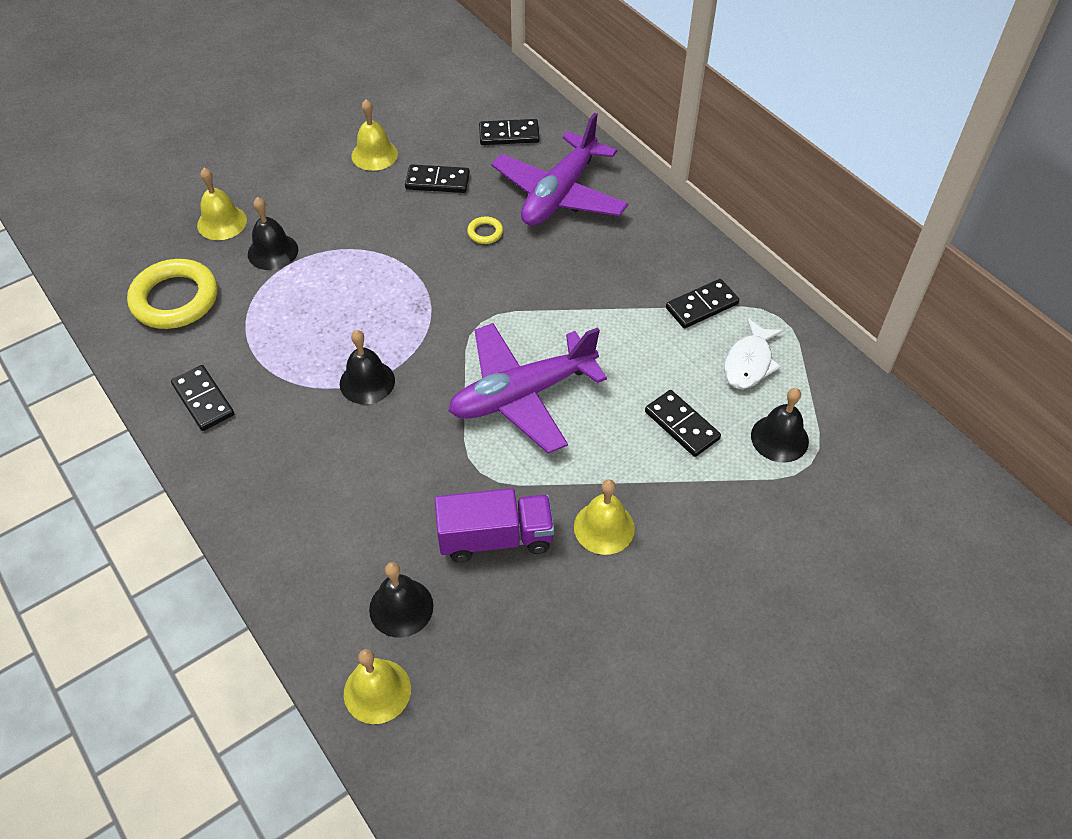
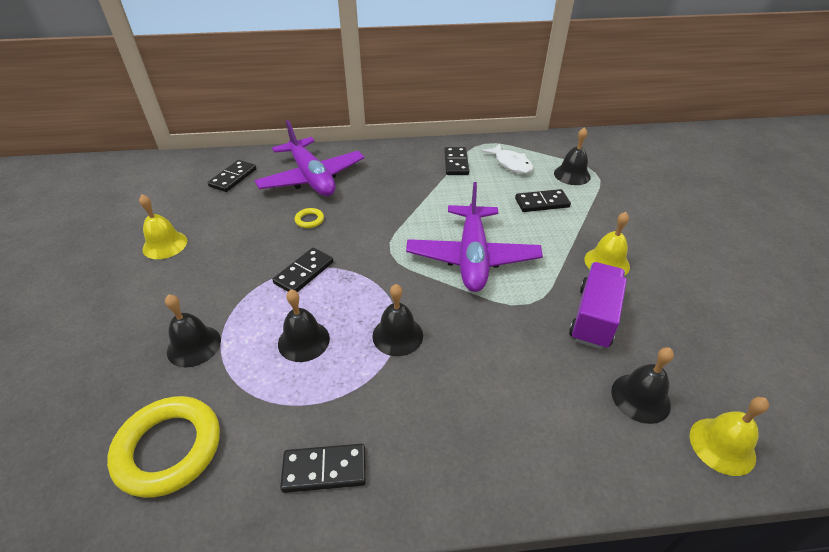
camera: 60 degrees left, 10 degrees down
(222, 222) = (114, 371): yellow bell -> none
(320, 318) = (303, 341): none -> black bell
(437, 181) = (234, 224): black domino -> black domino (304, 273)

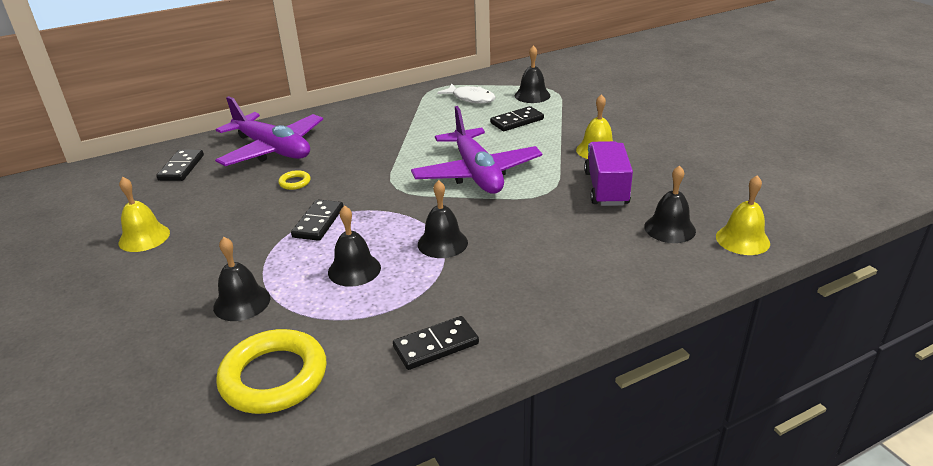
camera: 20 degrees left, 10 degrees down
(456, 163) = (417, 108): black domino -> none

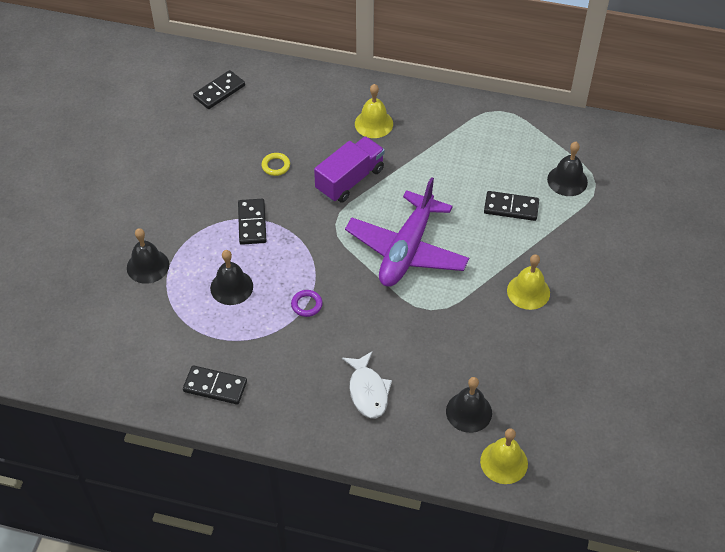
camera: 40 degrees right, 20 degrees up
(144, 237) = (142, 159): yellow bell -> yellow bell (373, 123)
(273, 149) = (295, 112): purple plane -> none
(274, 377) = (117, 340): yellow ring -> none
(318, 222) = (252, 223): black domino -> black domino turned 60 degrees counterclockwise
(442, 243) = (306, 305): black bell -> purple ring
(471, 98) = (510, 148): white fish -> white fish (368, 391)
(606, 188) = (478, 338): purple truck -> purple truck (350, 180)

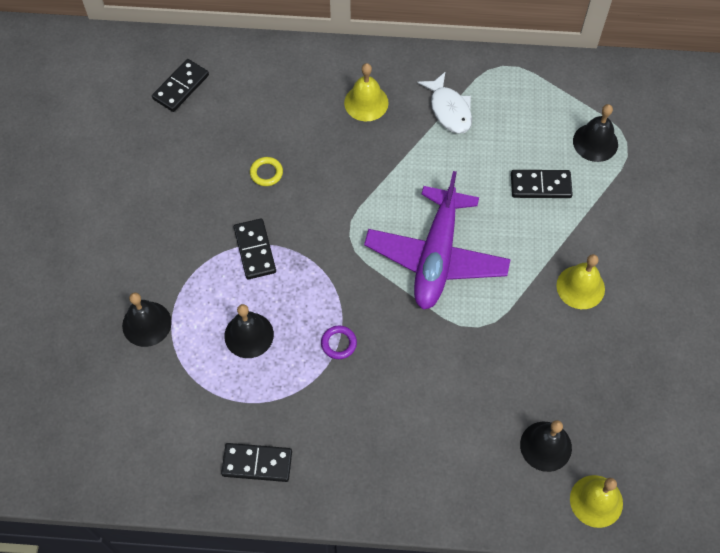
camera: 10 degrees left, 10 degrees up
(350, 180) = (354, 178): purple truck -> none
(368, 391) = (429, 439): white fish -> white fish (449, 109)

